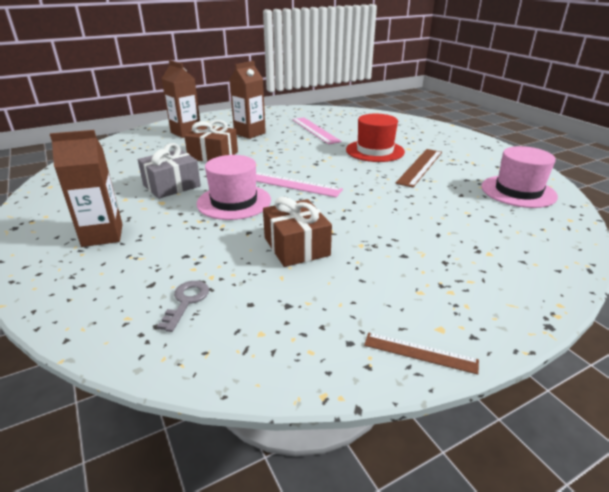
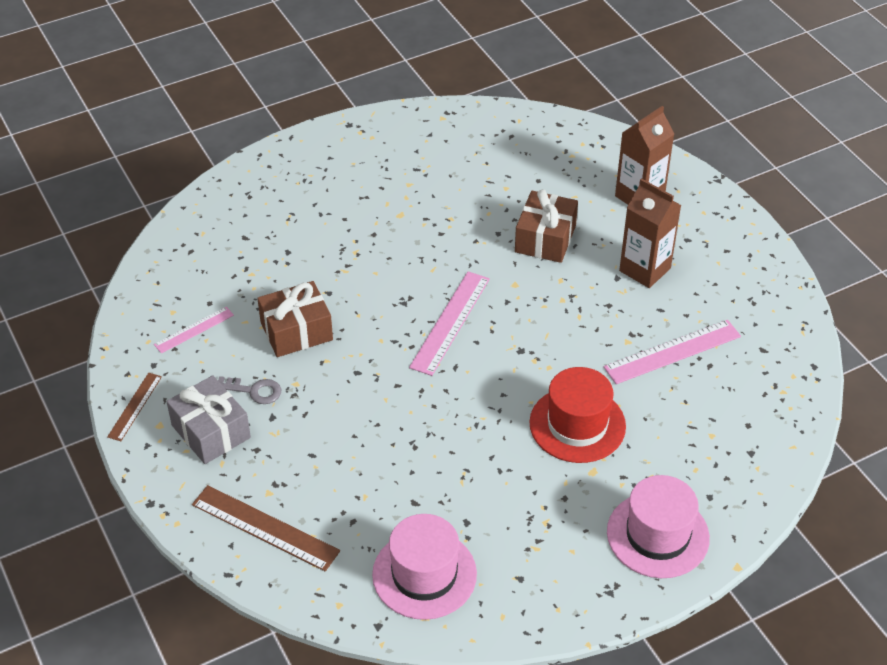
camera: 90 degrees right, 15 degrees up
(102, 235) = (329, 187): brown carton -> none
(172, 185) = (444, 215): grey gift -> grey gift (211, 431)
(186, 301) = (217, 263): grey key -> grey key (254, 391)
(234, 202) = (399, 274): pink hat -> pink hat (658, 535)
(292, 312) = (194, 330): none -> pink ruler
(420, 167) = (512, 473): brown ruler -> brown ruler (265, 528)

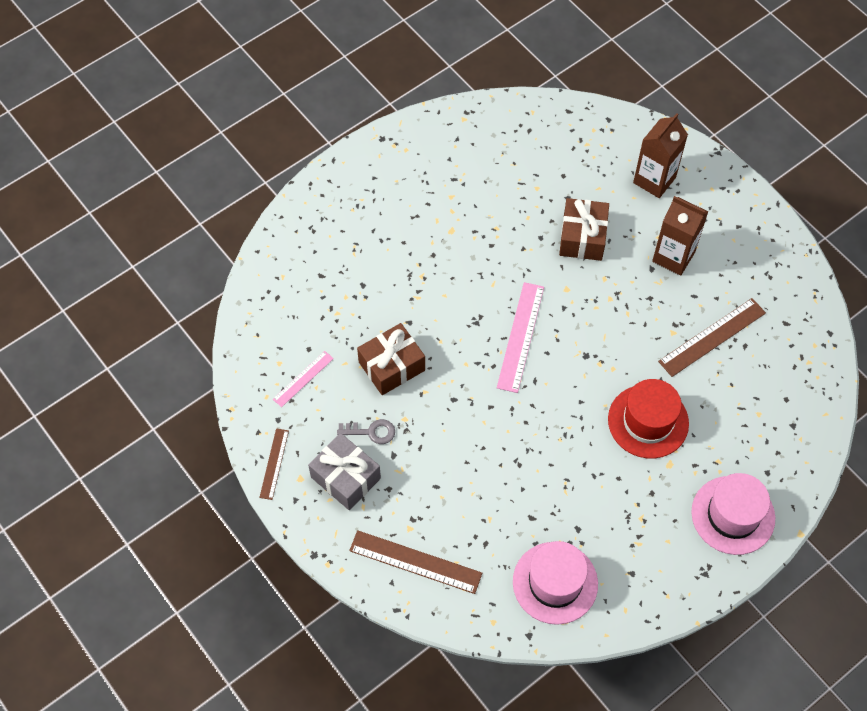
camera: 10 degrees left, 15 degrees up
(672, 351) = (712, 337): pink ruler -> brown ruler

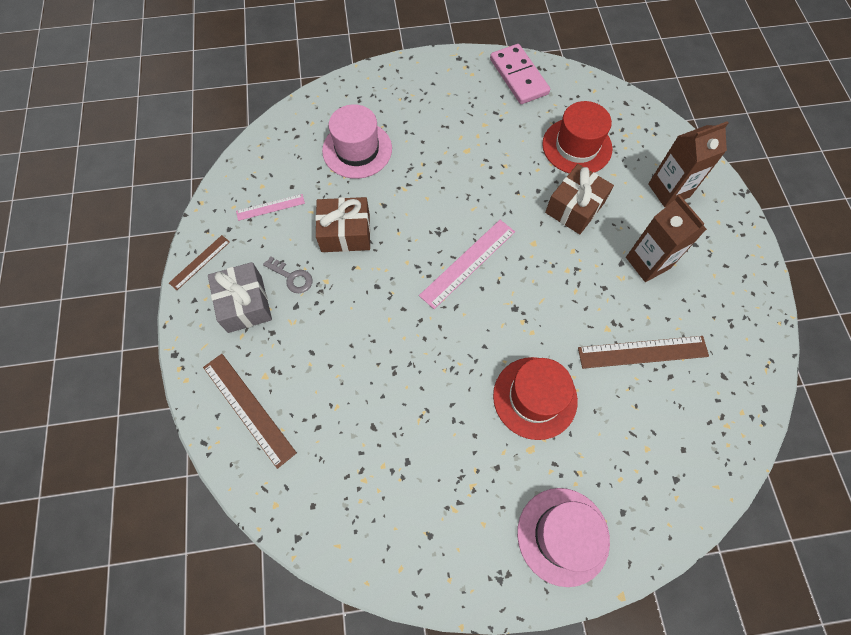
camera: 30 degrees right, 5 degrees up
(452, 131) = (518, 77): none -> pink domino
(549, 177) = (577, 146): none -> red hat
(555, 583) = (353, 501): pink hat -> pink hat (357, 150)

